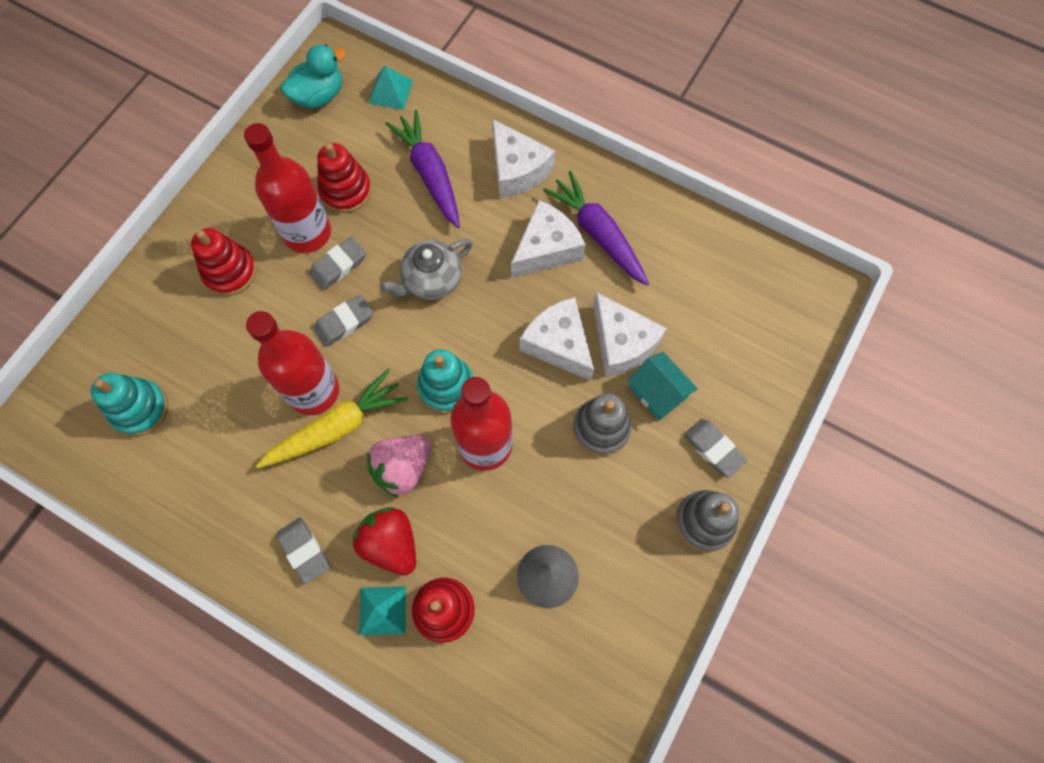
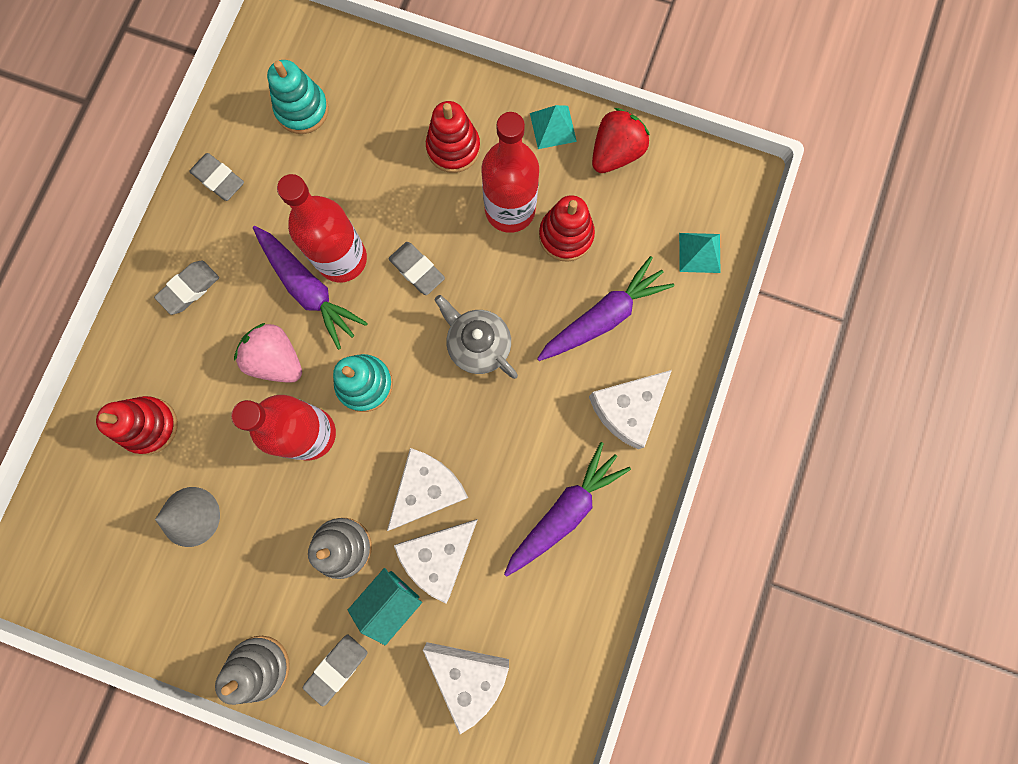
camera: 80 degrees right, 10 degrees up
(319, 96) = (677, 179): turquoise duck -> none
(337, 427) = (309, 289): yellow carrot -> purple carrot
(338, 266) = (478, 249): grey eraser -> grey eraser (219, 179)
(382, 610) = (144, 370): turquoise pyramid -> turquoise pyramid (553, 127)
(391, 544) = (204, 364): red strawberry -> red strawberry (615, 153)
(546, 249) = (536, 458): white cheese -> white cheese (469, 676)

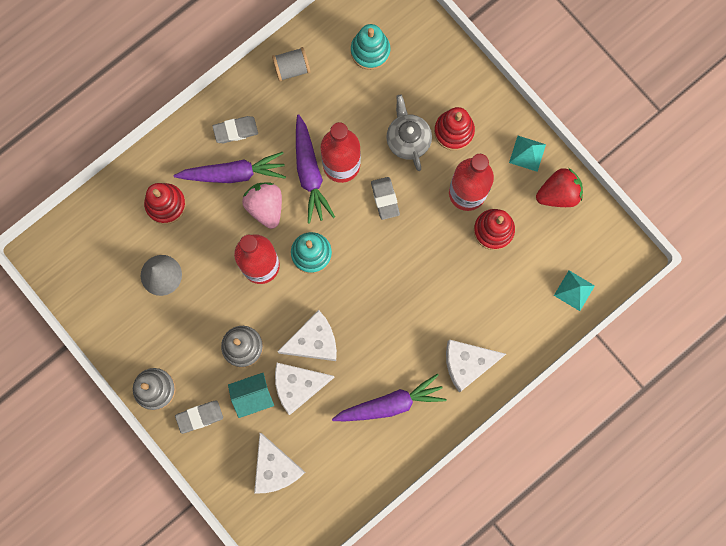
camera: 30 degrees right, 0 degrees up
(219, 179) = (292, 68): grey eraser -> grey spool
(478, 345) = (396, 269): grey teapot -> grey teapot (408, 139)
(603, 316) = (486, 296): purple carrot -> purple carrot (233, 173)

